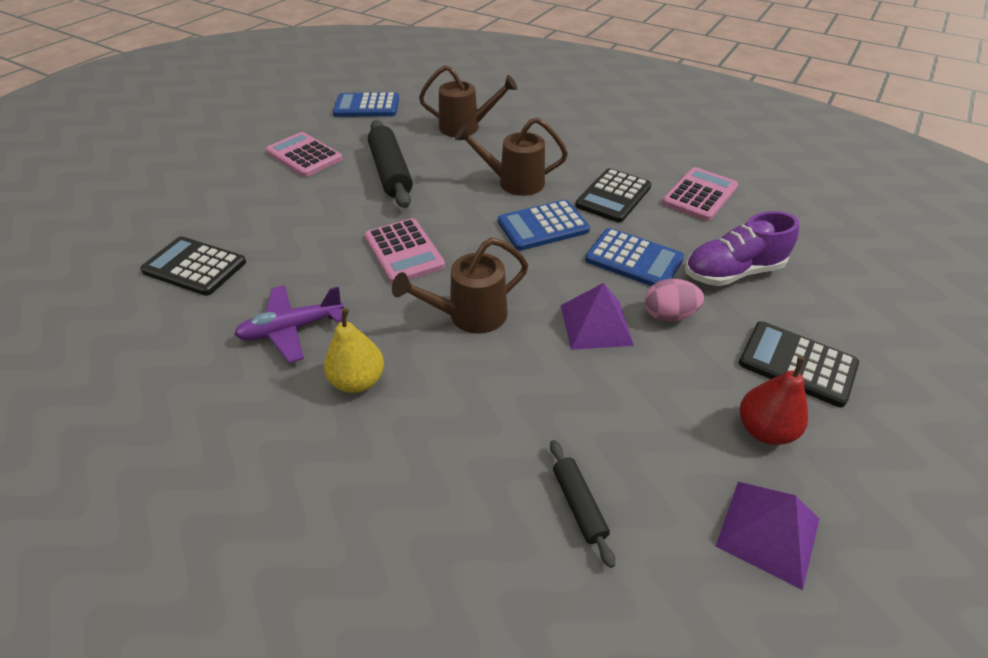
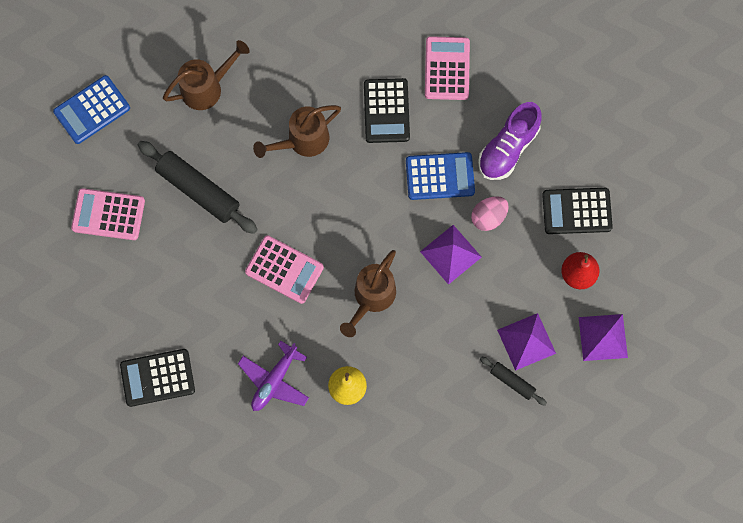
camera: 35 degrees left, 30 degrees up
(543, 226) = (358, 180): blue calculator -> none
(635, 466) = (526, 341): none -> purple pyramid

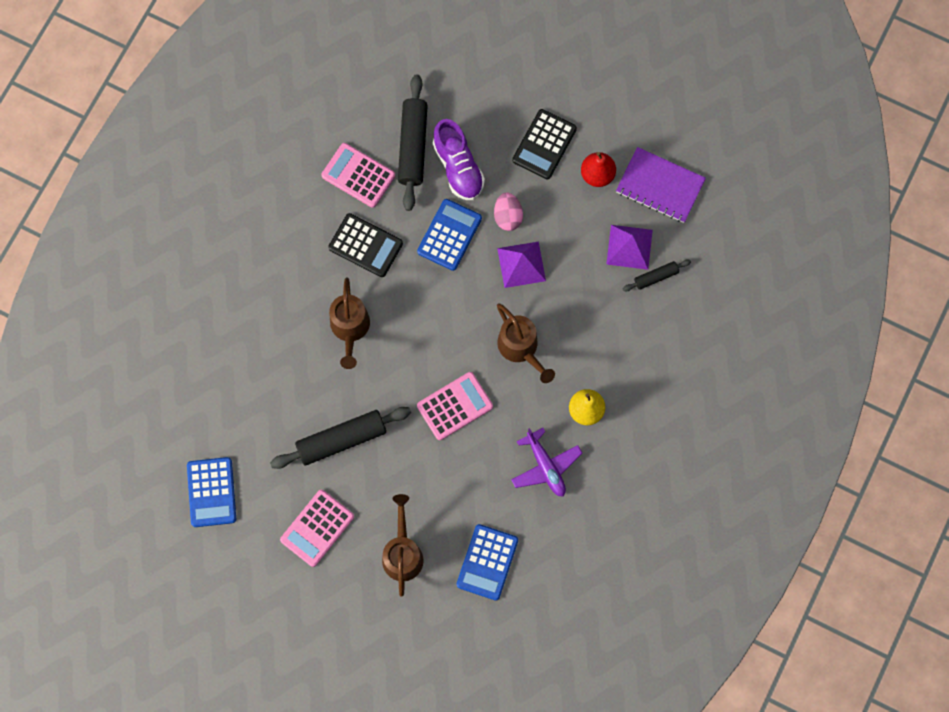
camera: 60 degrees left, 0 degrees up
(157, 377) = (487, 562): black calculator -> blue calculator
(207, 87) = (252, 382): brown watering can -> brown watering can (402, 553)
(503, 99) = (413, 146): none -> black rolling pin
(603, 337) = (660, 186): purple pyramid -> purple notebook

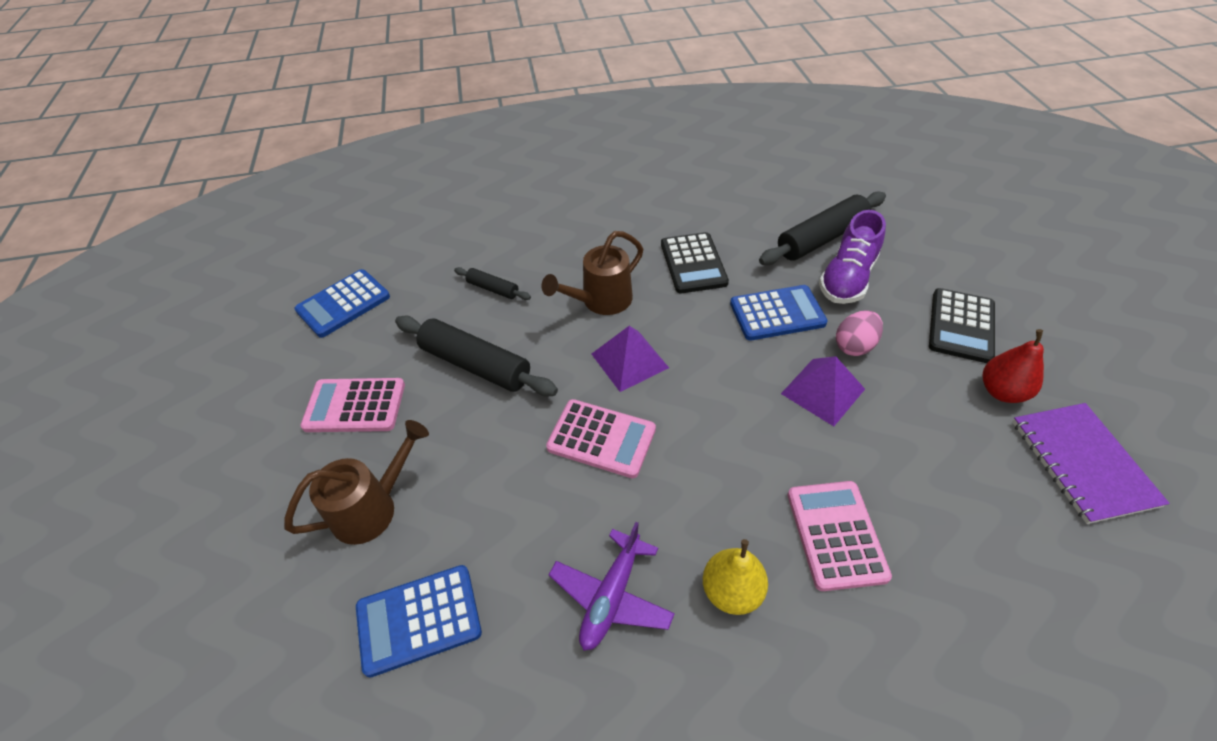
camera: 55 degrees right, 25 degrees down
(358, 175) = (749, 222): pink calculator -> pink calculator (836, 535)
(521, 349) = (732, 457): brown watering can -> none
(544, 144) = (961, 326): black calculator -> black calculator turned 60 degrees counterclockwise
(629, 247) = (977, 484): purple pyramid -> purple pyramid (629, 360)
(656, 277) = (985, 544): black rolling pin -> black rolling pin (493, 289)

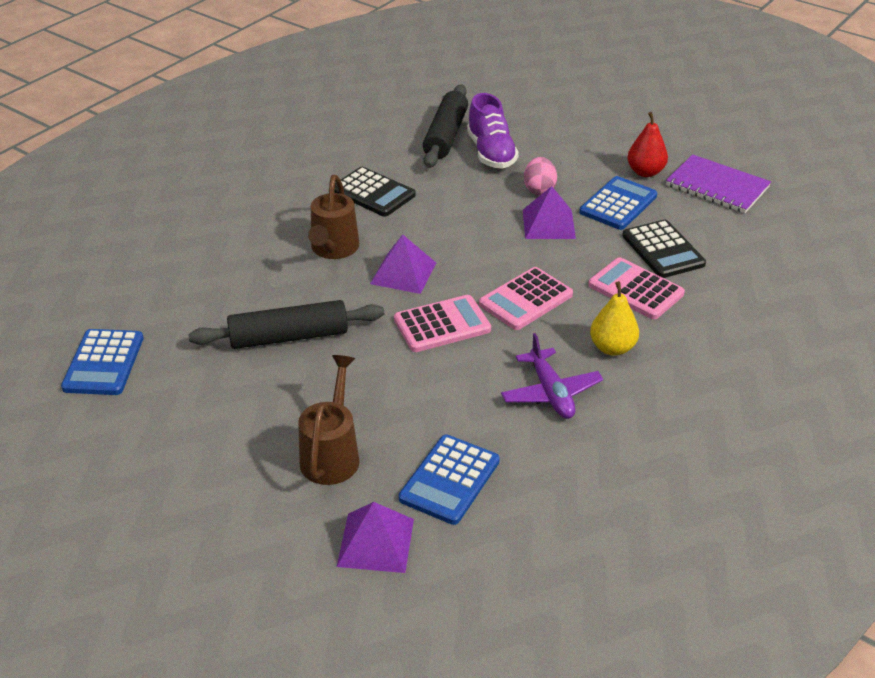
camera: 45 degrees left, 10 degrees down
(295, 633) = (376, 542): none -> purple pyramid
(355, 406) = (224, 414): pink calculator -> pink calculator (526, 299)
(493, 289) = (231, 285): black rolling pin -> none
(777, 313) = (470, 195): blue calculator -> blue calculator (618, 204)
(961, 326) = (588, 148): black calculator -> black calculator (663, 250)

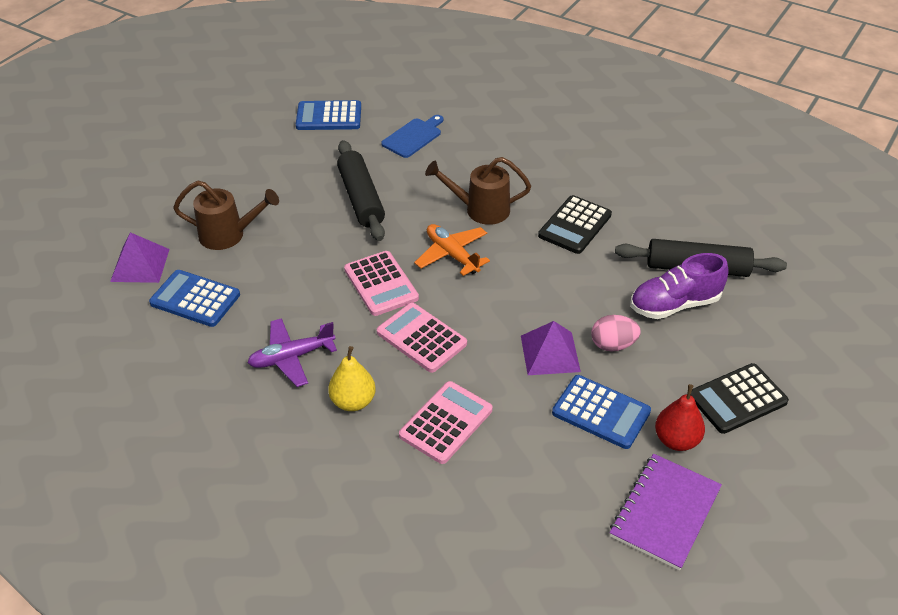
camera: 85 degrees right, 5 degrees up
(180, 291) = (413, 137): none -> blue cutting board
(403, 273) = (452, 255): purple pyramid -> orange plane
(663, 250) = (519, 449): black calculator -> black calculator (737, 399)

